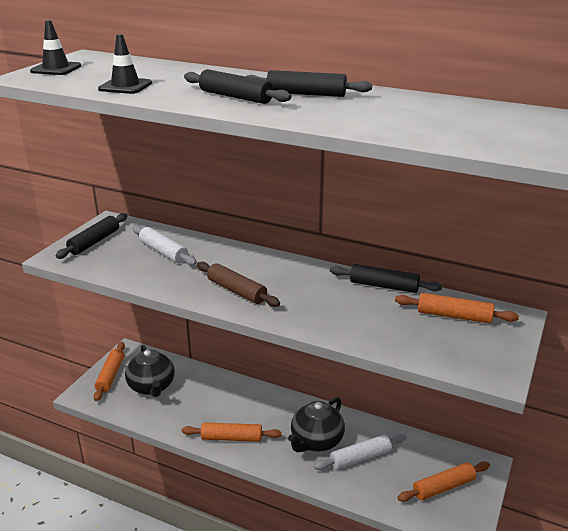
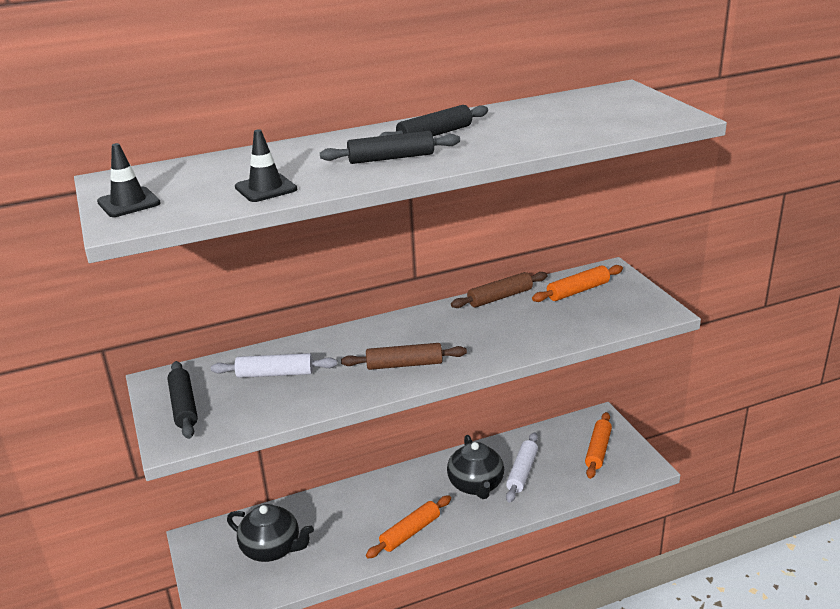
camera: 45 degrees left, 0 degrees up
(110, 375) = (212, 570): orange rolling pin -> none
(384, 286) = (500, 297): black rolling pin -> brown rolling pin

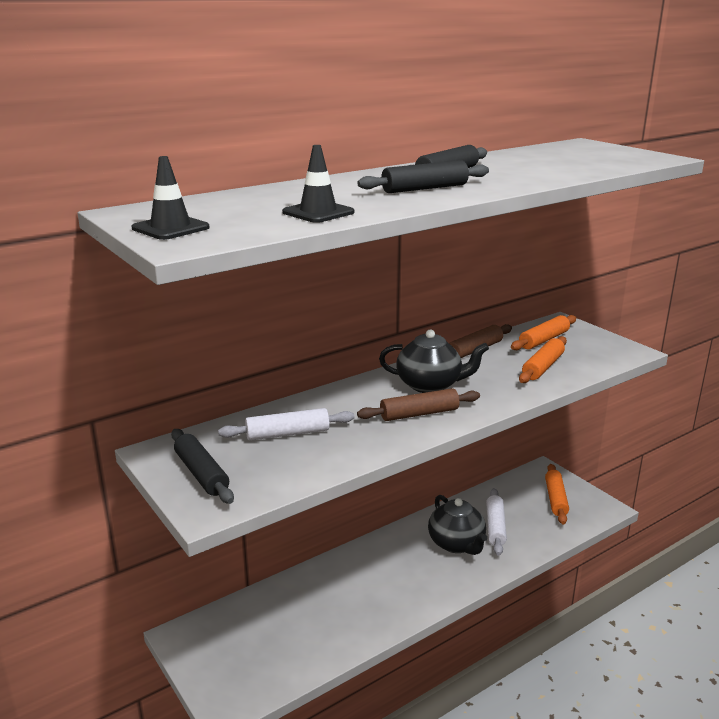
camera: 15 degrees left, 5 degrees down
(272, 549) = (272, 634): black teapot -> black teapot (430, 385)
(410, 532) = (411, 597): orange rolling pin -> orange rolling pin (543, 367)

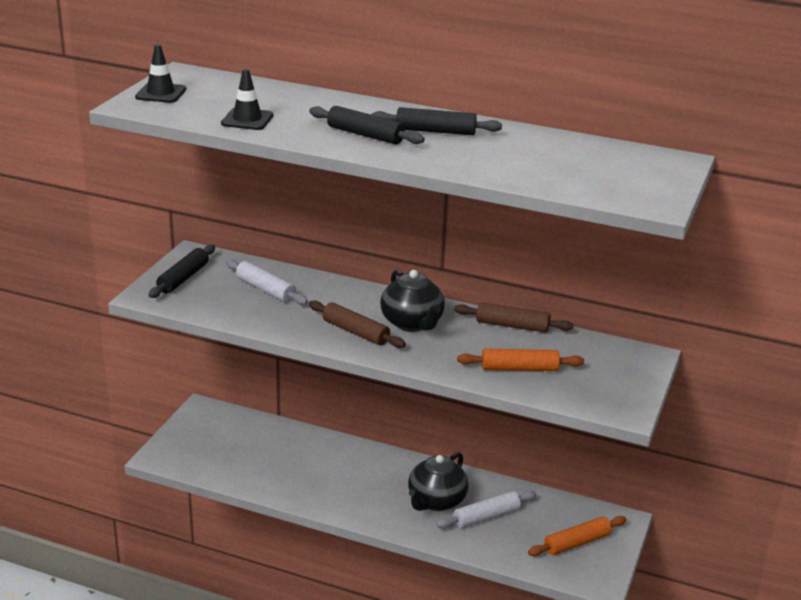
camera: 55 degrees right, 5 degrees up
(543, 340) = (585, 356): orange rolling pin -> none

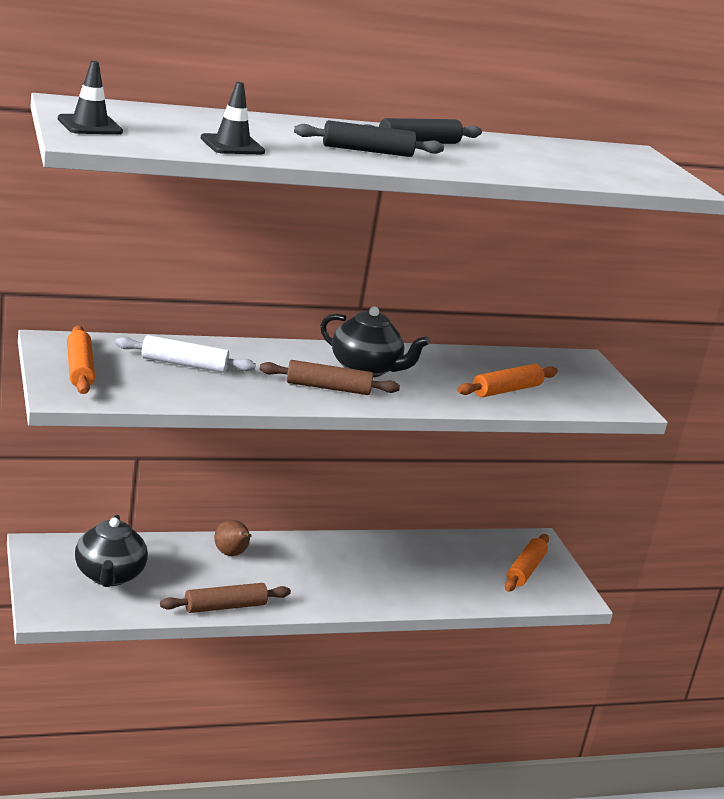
camera: 40 degrees left, 5 degrees down
(183, 278) = (79, 369): black rolling pin -> orange rolling pin
(334, 454) = (231, 554): none -> brown pear
(436, 501) = (374, 570): black teapot -> black teapot (109, 576)
(486, 516) = (431, 570): white rolling pin -> none
(512, 326) = (450, 354): brown rolling pin -> brown rolling pin (225, 607)

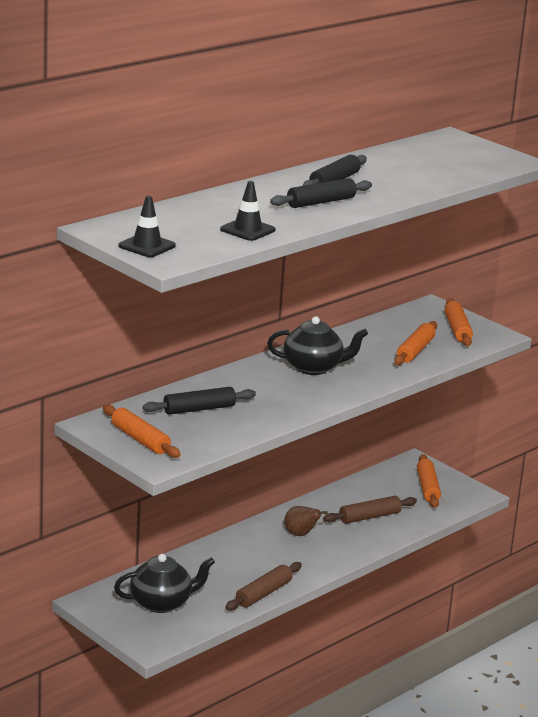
camera: 25 degrees left, 0 degrees up
(109, 576) = (162, 603): black teapot -> black teapot turned 75 degrees counterclockwise
(184, 364) = (199, 409): white rolling pin -> black rolling pin
(231, 554) = (226, 553): brown pear -> brown pear (300, 534)
(328, 388) = (309, 392): brown rolling pin -> brown rolling pin (369, 517)
(584, 387) = (457, 329): none -> orange rolling pin

